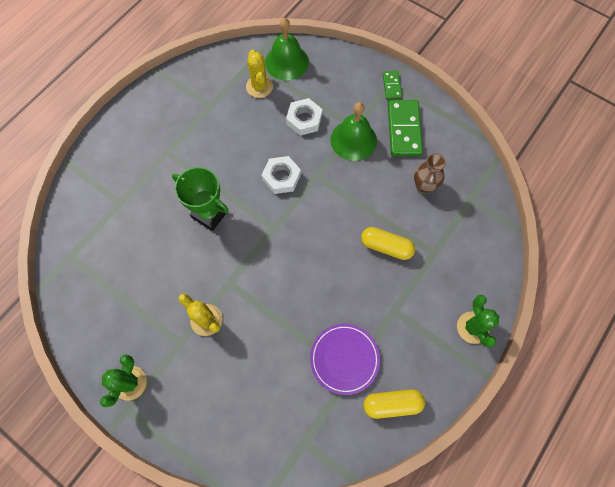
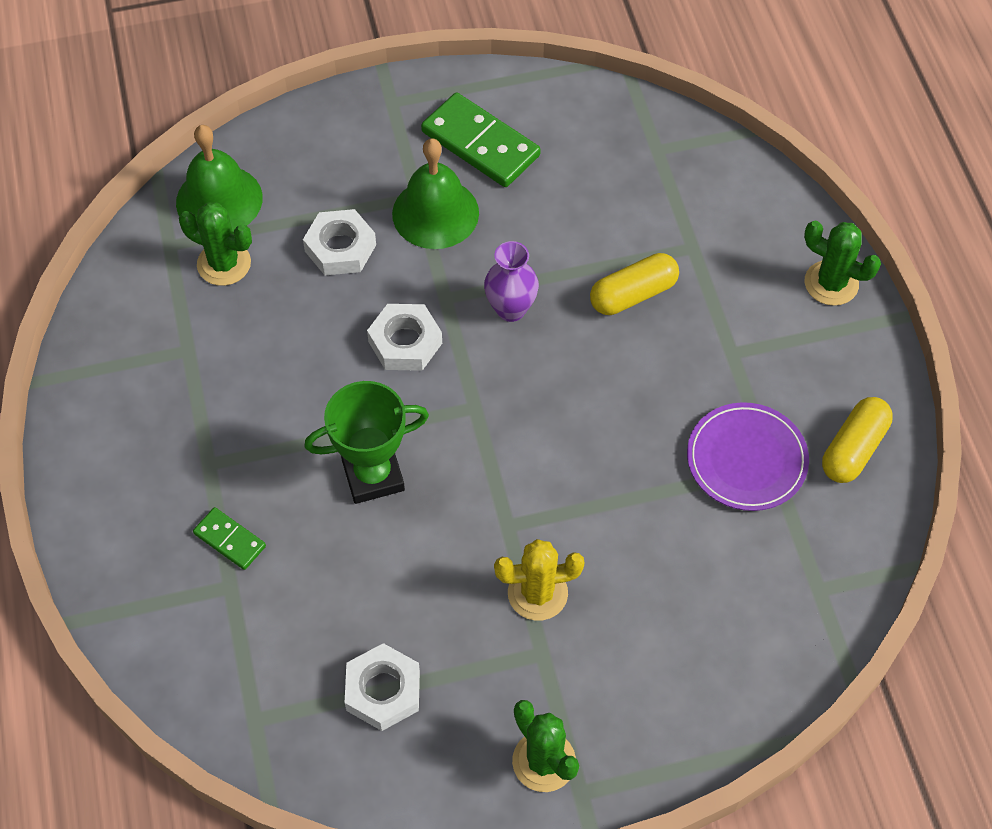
camera: 50 degrees left, 10 degrees down
(116, 294) = (383, 691): none -> white nut
(259, 86) = (224, 264): yellow cactus -> green cactus
(333, 204) = (511, 309): none -> purple vase
(391, 86) = (397, 106): green domino -> green domino (230, 540)
(424, 186) = (587, 186): brown vase -> none

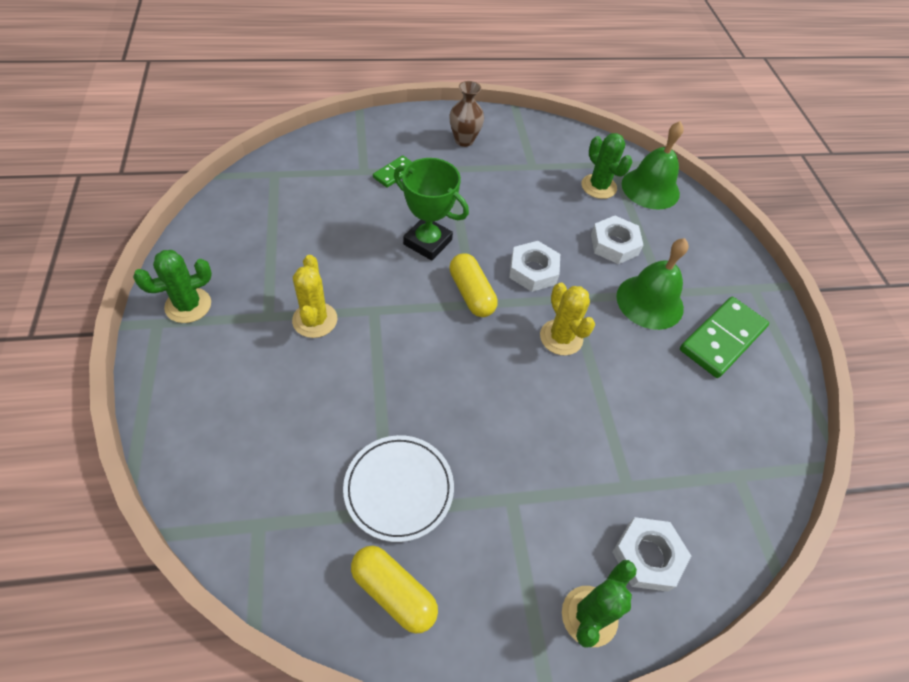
camera: 90 degrees right, 5 degrees down
(136, 449) = (464, 140): none -> brown vase
(224, 264) = (598, 186): green cactus -> green cactus turned 60 degrees counterclockwise
(373, 475) = (427, 242): green trophy -> green trophy turned 45 degrees counterclockwise
(383, 691) = (271, 230): white nut -> white nut (647, 556)
(511, 309) = (561, 337): purple vase -> yellow cactus
(633, 294) = (575, 427): yellow capsule -> yellow capsule (471, 294)
(746, 459) = (399, 489): purple plate -> white plate

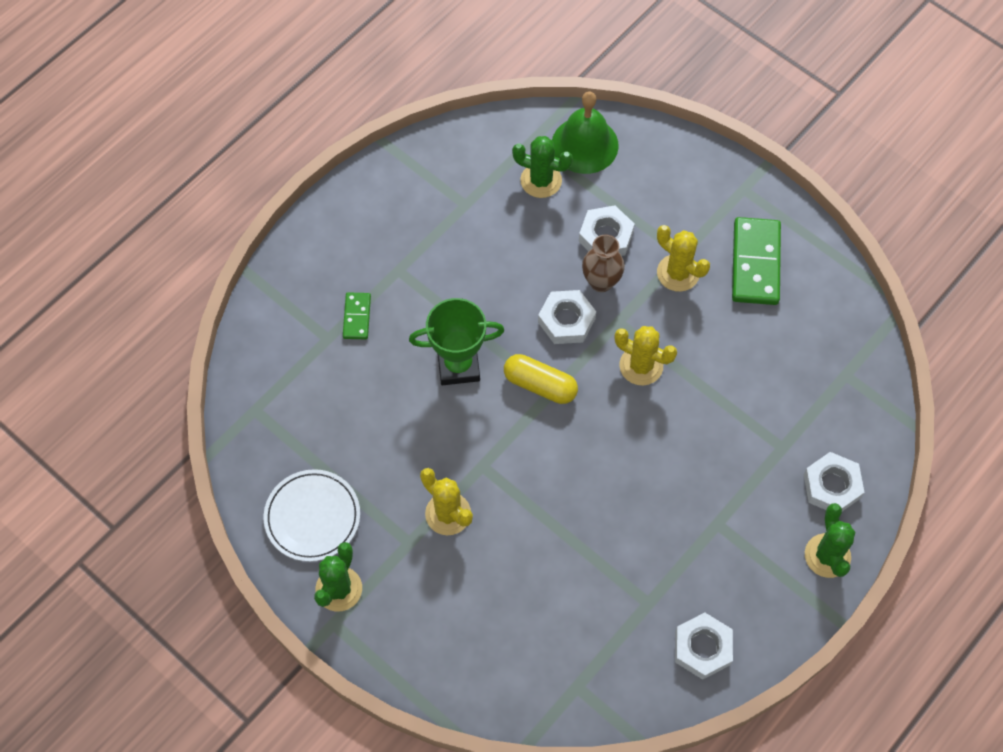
camera: 35 degrees left, 10 degrees up
(394, 592) = (702, 648): yellow capsule -> white nut
(399, 489) = (640, 583): white plate -> white plate (312, 517)
(464, 140) = (378, 225): brown vase -> brown vase (601, 282)
(650, 302) = (678, 273): green bell -> yellow cactus

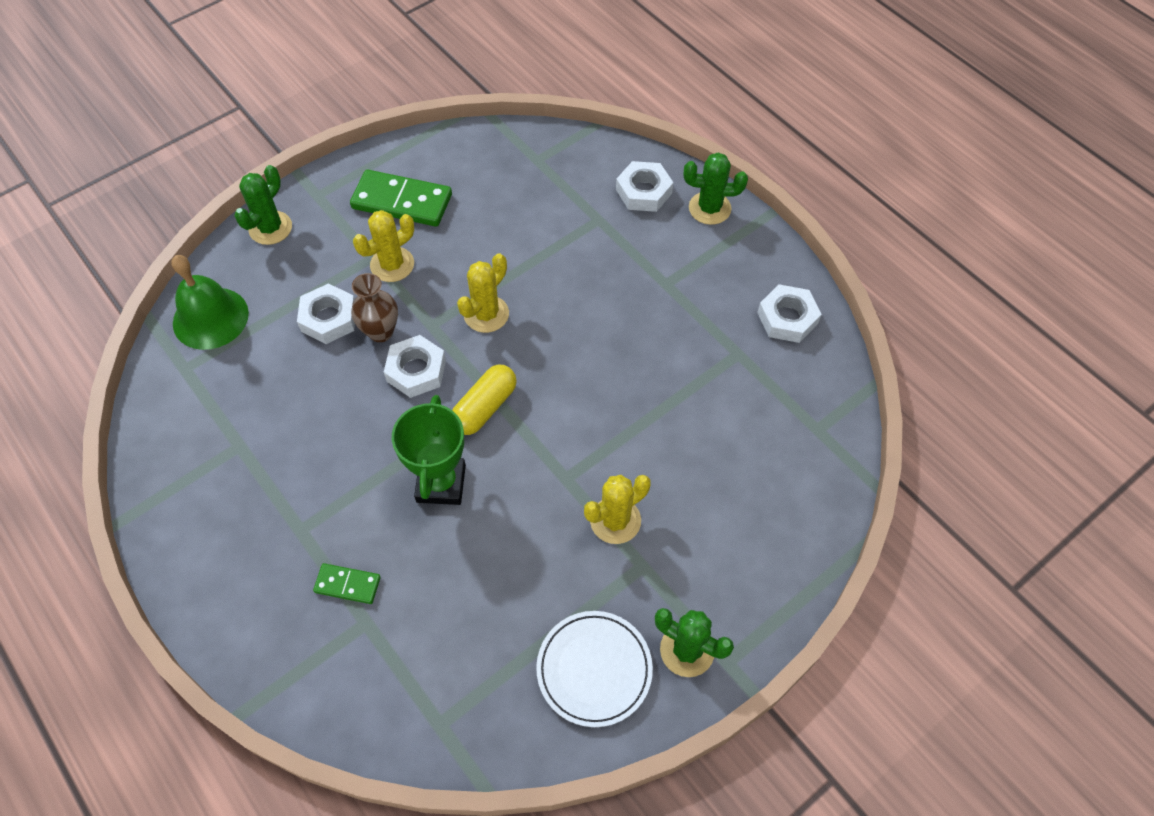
camera: 80 degrees left, 5 degrees down
(541, 180) = (238, 366): green cactus -> green cactus (270, 228)

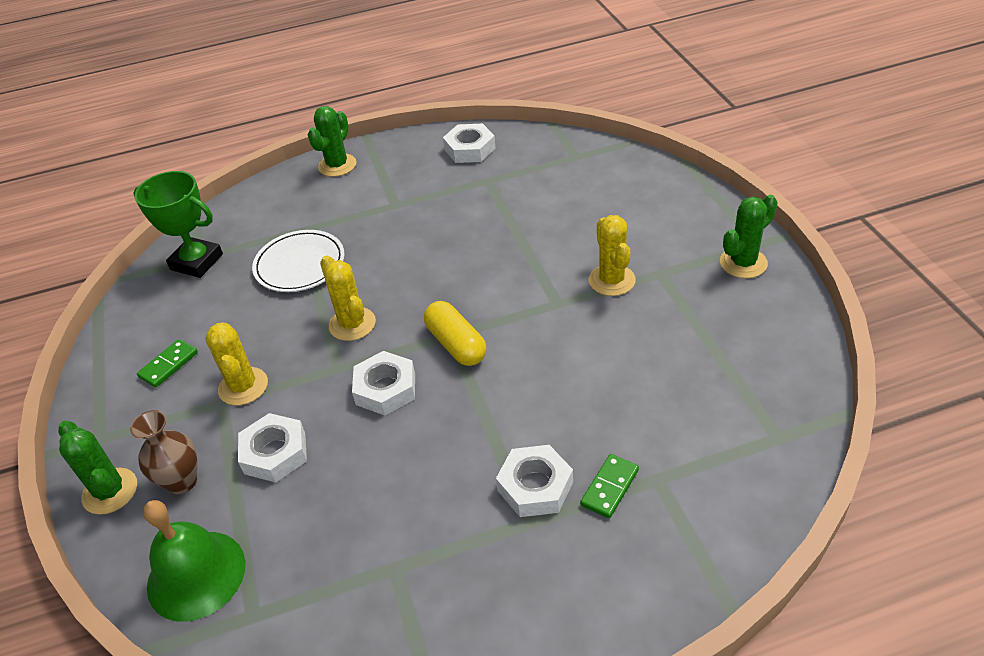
camera: 65 degrees left, 15 degrees down
(380, 332) = (321, 410): brown vase -> brown vase (182, 481)
(402, 202) = (169, 365): green domino -> green domino, size x0.53
(441, 483) = (524, 391): green trophy -> green trophy (196, 262)
(594, 669) = (747, 321): white plate -> white plate (300, 264)
(643, 191) = (291, 198): white nut -> white nut (535, 486)

